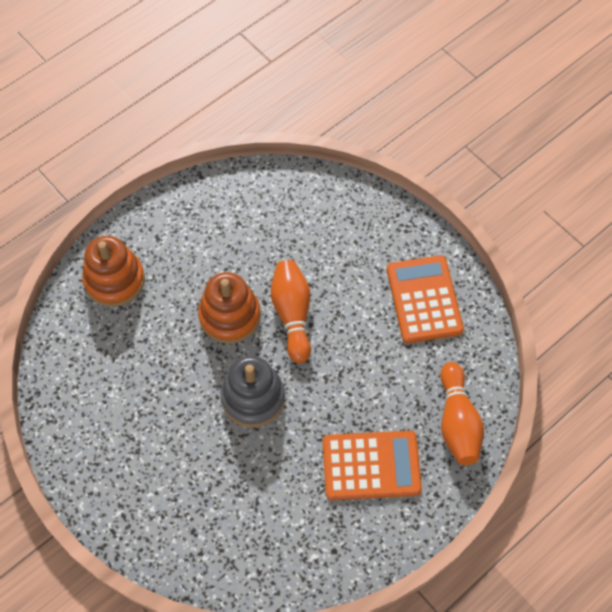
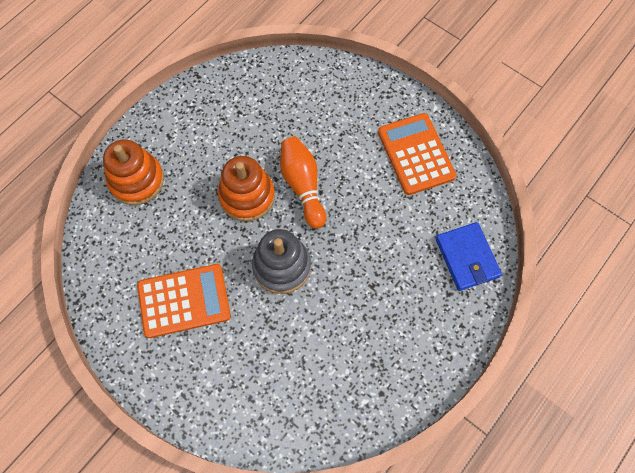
camera: 10 degrees left, 5 degrees up
(371, 466) = (399, 310): orange calculator -> orange calculator (184, 301)
(457, 422) = (467, 257): orange bowling pin -> blue wallet

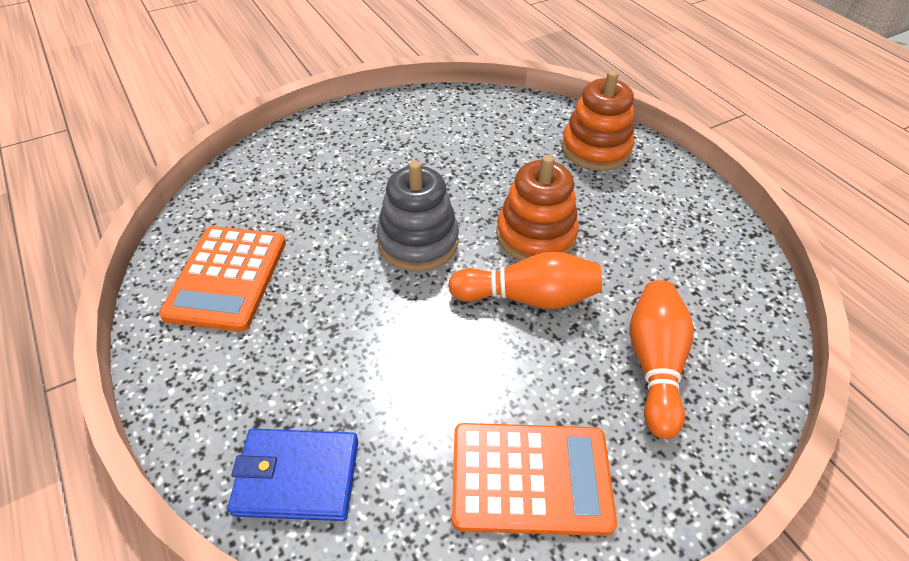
camera: 110 degrees right, 20 degrees down
(184, 301) = (423, 153): orange calculator -> orange calculator (227, 278)
(324, 113) = (654, 365): none -> orange bowling pin

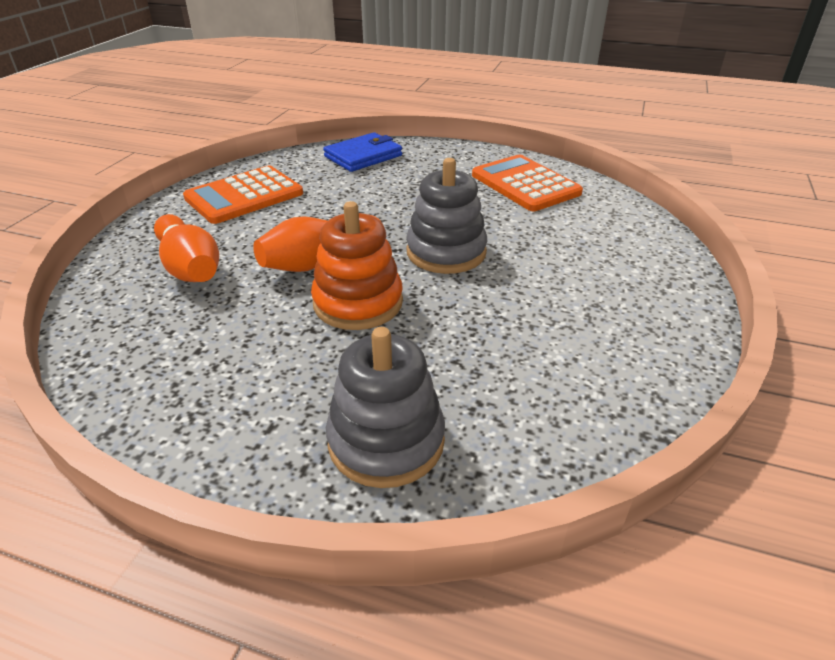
camera: 140 degrees right, 10 degrees down
(596, 149) = (386, 441): orange stacking toy -> grey stacking toy

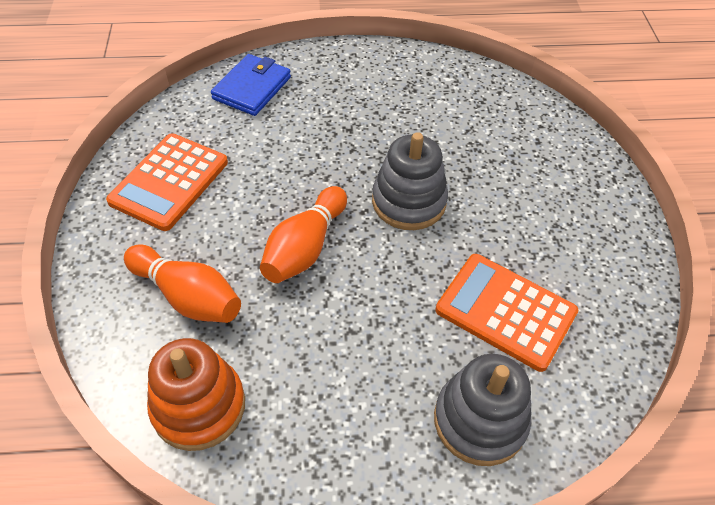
camera: 25 degrees left, 15 degrees up
(358, 303) = (371, 287): orange stacking toy -> orange stacking toy (199, 406)
(525, 184) = (428, 90): orange calculator -> orange calculator (505, 311)

